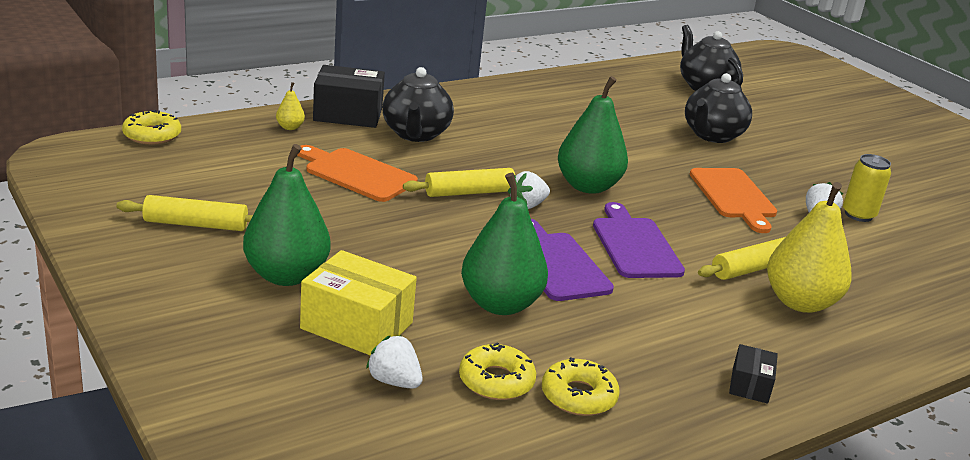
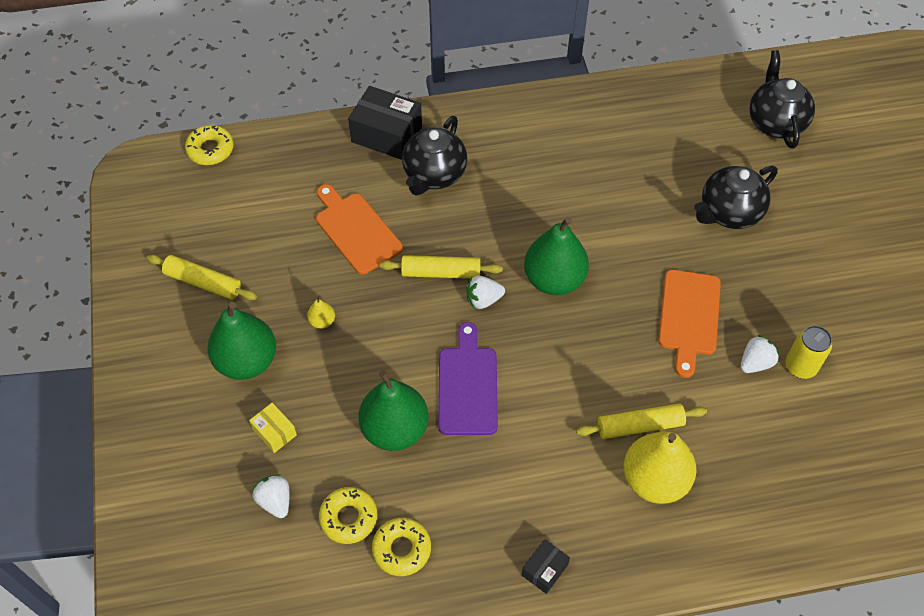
camera: 25 degrees right, 30 degrees up
(290, 127) = (327, 150): yellow pear -> yellow pear (322, 321)
(357, 326) = (274, 432): yellow box -> yellow box, size x0.52
(635, 245) = (550, 373): purple cutting board -> none

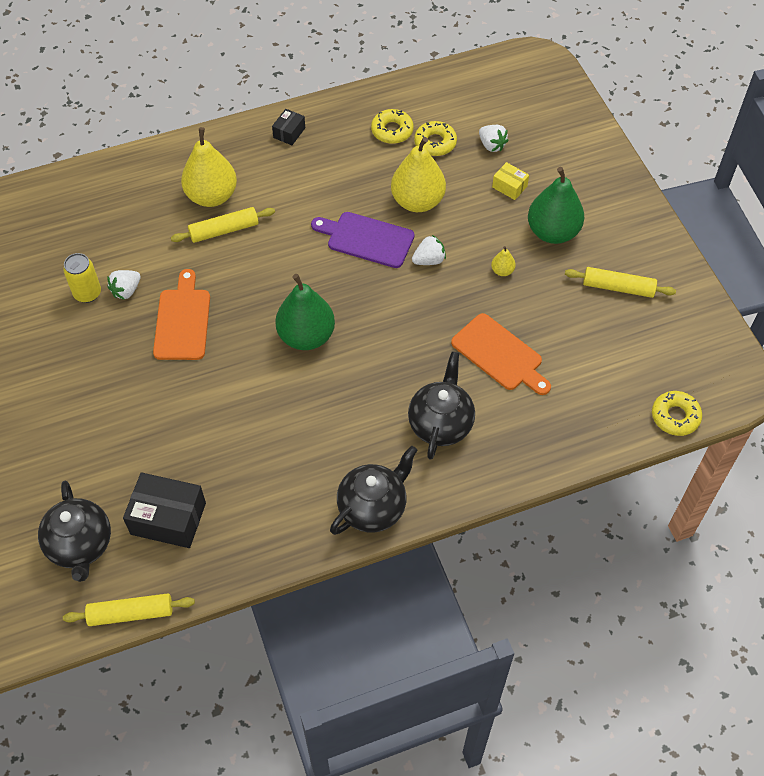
camera: 170 degrees right, 0 degrees up
(386, 134) = (502, 462): black box -> black box (168, 518)
(395, 429) = (417, 201): green pear -> yellow pear
(441, 272) = (410, 327): yellow rolling pin -> yellow rolling pin (131, 613)
(468, 386) = (367, 239): purple cutting board -> purple cutting board turned 120 degrees clockwise
(483, 299) = (367, 309): white strawberry -> white strawberry (429, 260)
(729, 213) = (140, 427): black teapot -> black teapot (373, 507)

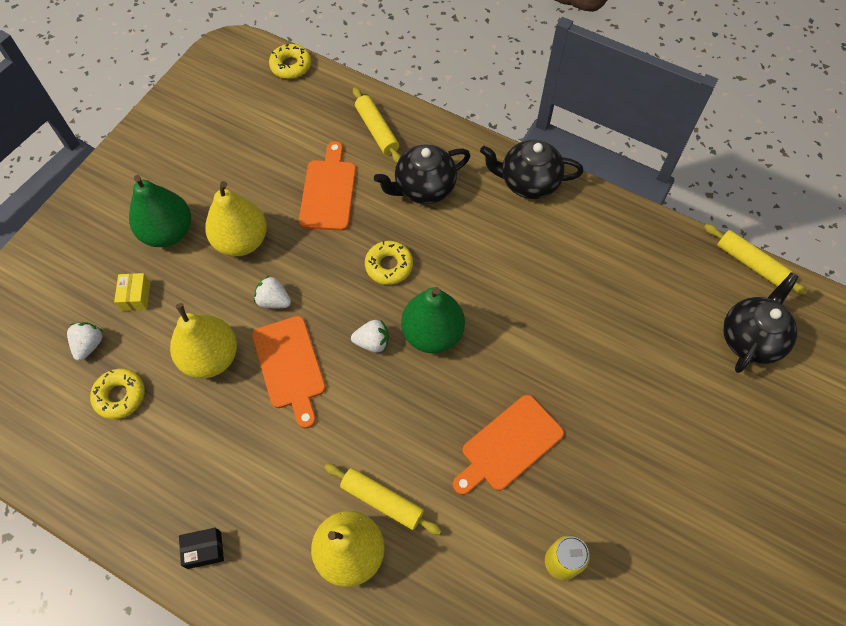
camera: 130 degrees left, 5 degrees up
(126, 291) = (525, 527): white strawberry -> white strawberry (372, 342)
(168, 518) = (670, 299): black box -> none
(367, 239) = (289, 366): purple cutting board -> orange cutting board
(392, 131) = (130, 448): yellow donut -> yellow donut (389, 266)
(502, 271) = (241, 241): yellow pear -> yellow pear, size x2.35
(618, 287) = (195, 157): yellow rolling pin -> yellow rolling pin (377, 130)

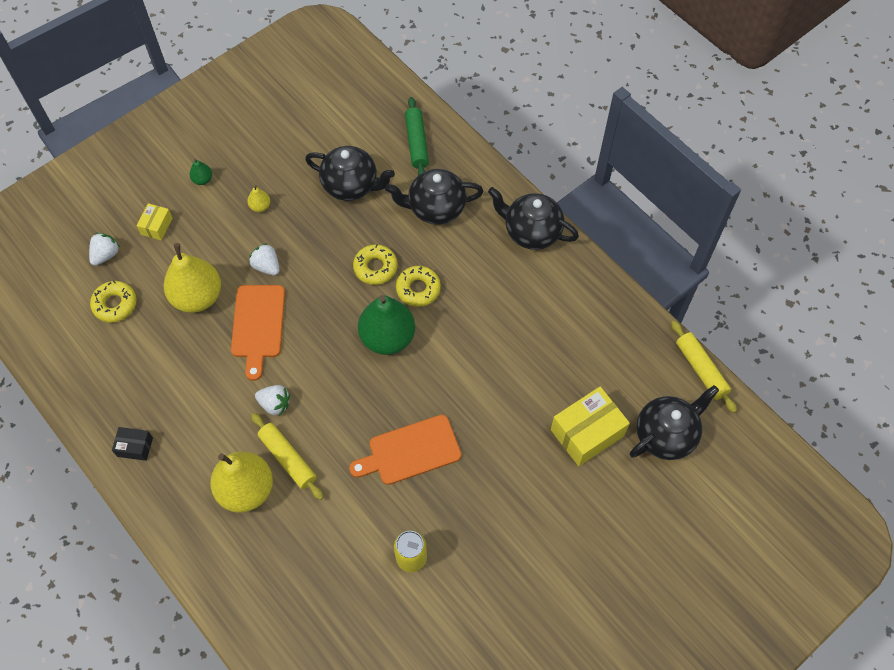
camera: 20 degrees right, 0 degrees up
(168, 232) = (202, 180): green pear -> green pear, size x0.43
(241, 241) = (260, 206): yellow pear -> yellow pear, size x0.43
(291, 66) = (365, 59): yellow donut -> yellow donut (418, 289)
(328, 191) = (351, 185): orange cutting board -> black teapot
(372, 342) = (334, 328): white strawberry -> white strawberry (275, 404)
(377, 130) = (416, 142): yellow rolling pin -> green rolling pin
(675, 363) = (587, 433): none -> yellow box

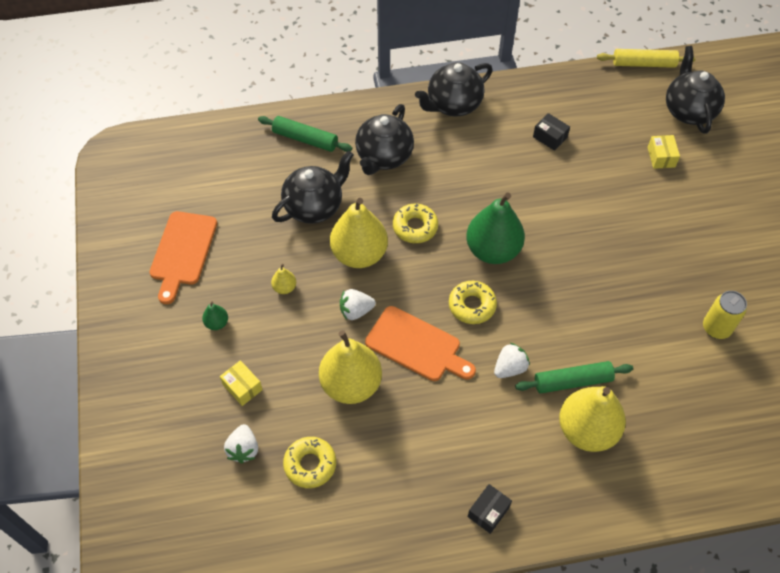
camera: 60 degrees left, 5 degrees down
(106, 255) = (243, 449): white strawberry -> white strawberry turned 150 degrees counterclockwise
(288, 458) = (572, 381): yellow rolling pin -> green rolling pin
(323, 241) = (359, 254): none -> yellow pear
(410, 451) = (614, 283): orange cutting board -> orange cutting board (182, 252)
(418, 289) = (457, 206): yellow donut -> yellow donut (472, 305)
(546, 327) = (550, 137): none -> black box
(587, 433) = (661, 157): yellow box -> yellow box, size x0.52

